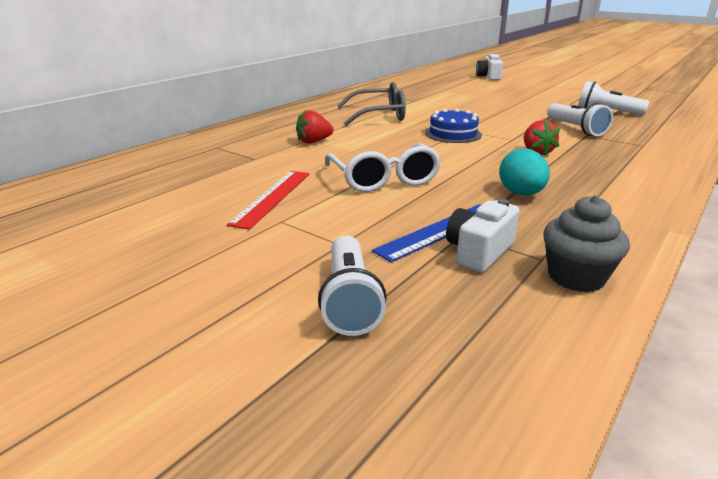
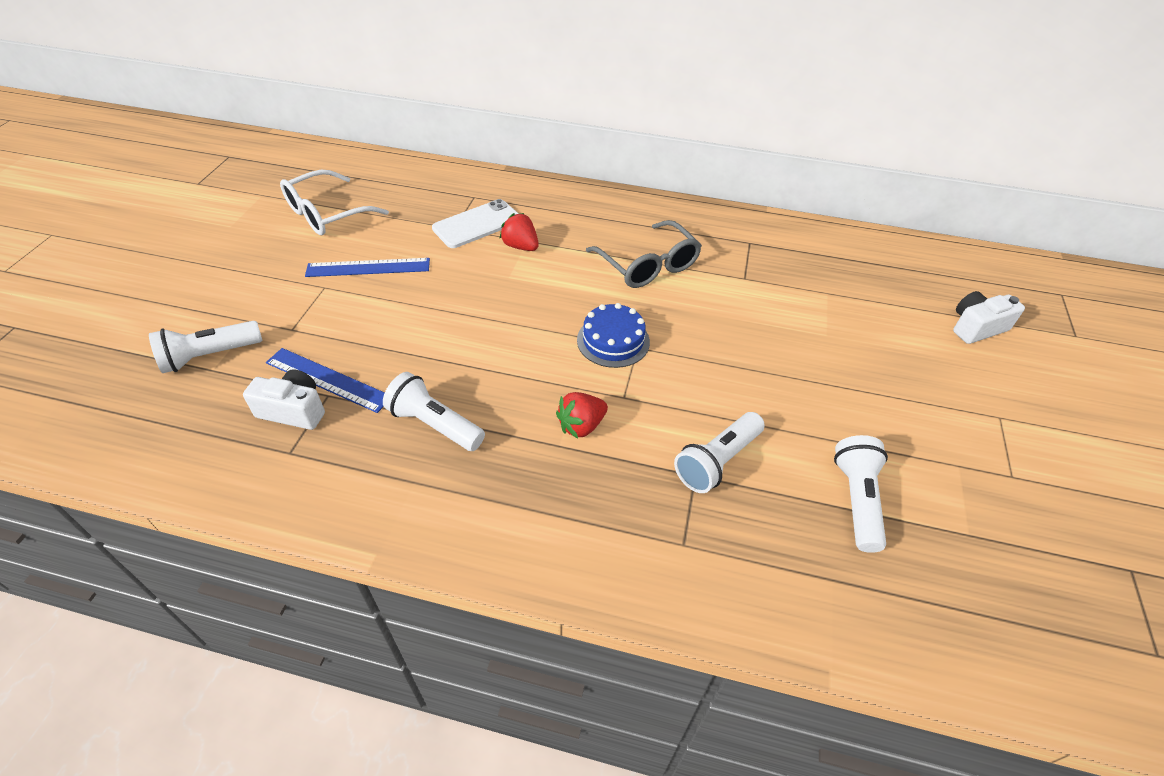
camera: 65 degrees right, 20 degrees up
(262, 150) = (477, 224): none -> white phone
(272, 197) = (368, 267): red ruler -> blue ruler
(383, 179) = (436, 319): white glasses -> white glasses (327, 214)
(521, 194) = (435, 424): turquoise egg -> white flashlight
(576, 277) = (260, 477): grey cupcake -> none

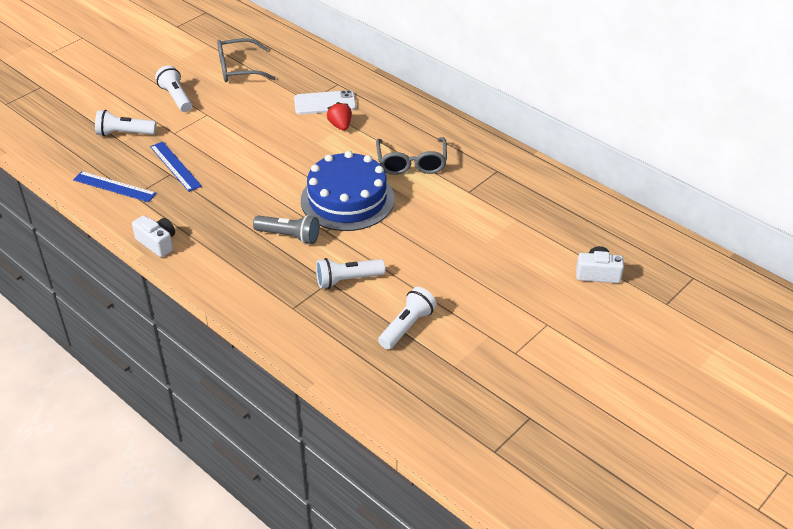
camera: 30 degrees right, 5 degrees down
(293, 410) = (148, 176): white camera -> white camera (157, 243)
(327, 214) = (239, 69): white glasses -> grey glasses
(368, 267) = (239, 110): blue ruler -> blue ruler (114, 186)
(435, 424) = (213, 207): white flashlight -> white flashlight (176, 97)
(581, 426) = (289, 236): red strawberry -> grey flashlight
(613, 341) = (347, 199): blue cake -> blue cake, size x1.89

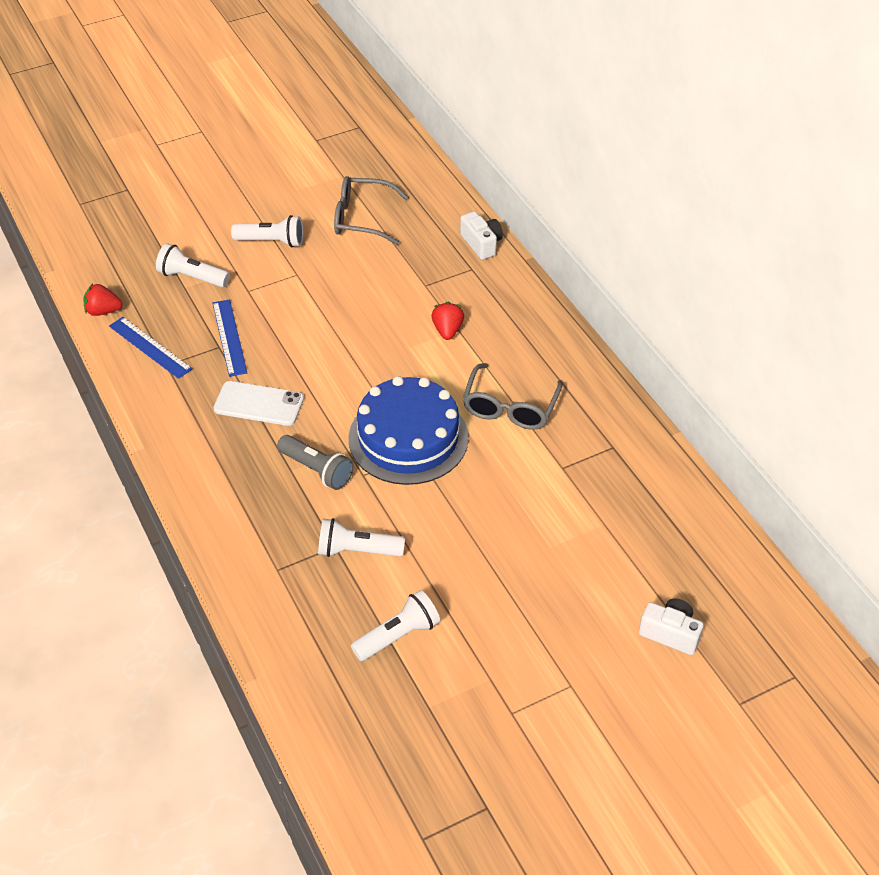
camera: 20 degrees right, 5 degrees up
(63, 171) = (103, 311): none -> red strawberry
(157, 243) = (164, 437): white camera -> white camera (481, 244)
(176, 97) = (271, 242): white flashlight -> white flashlight turned 105 degrees clockwise
(325, 103) = (443, 293): white phone -> white phone (259, 404)

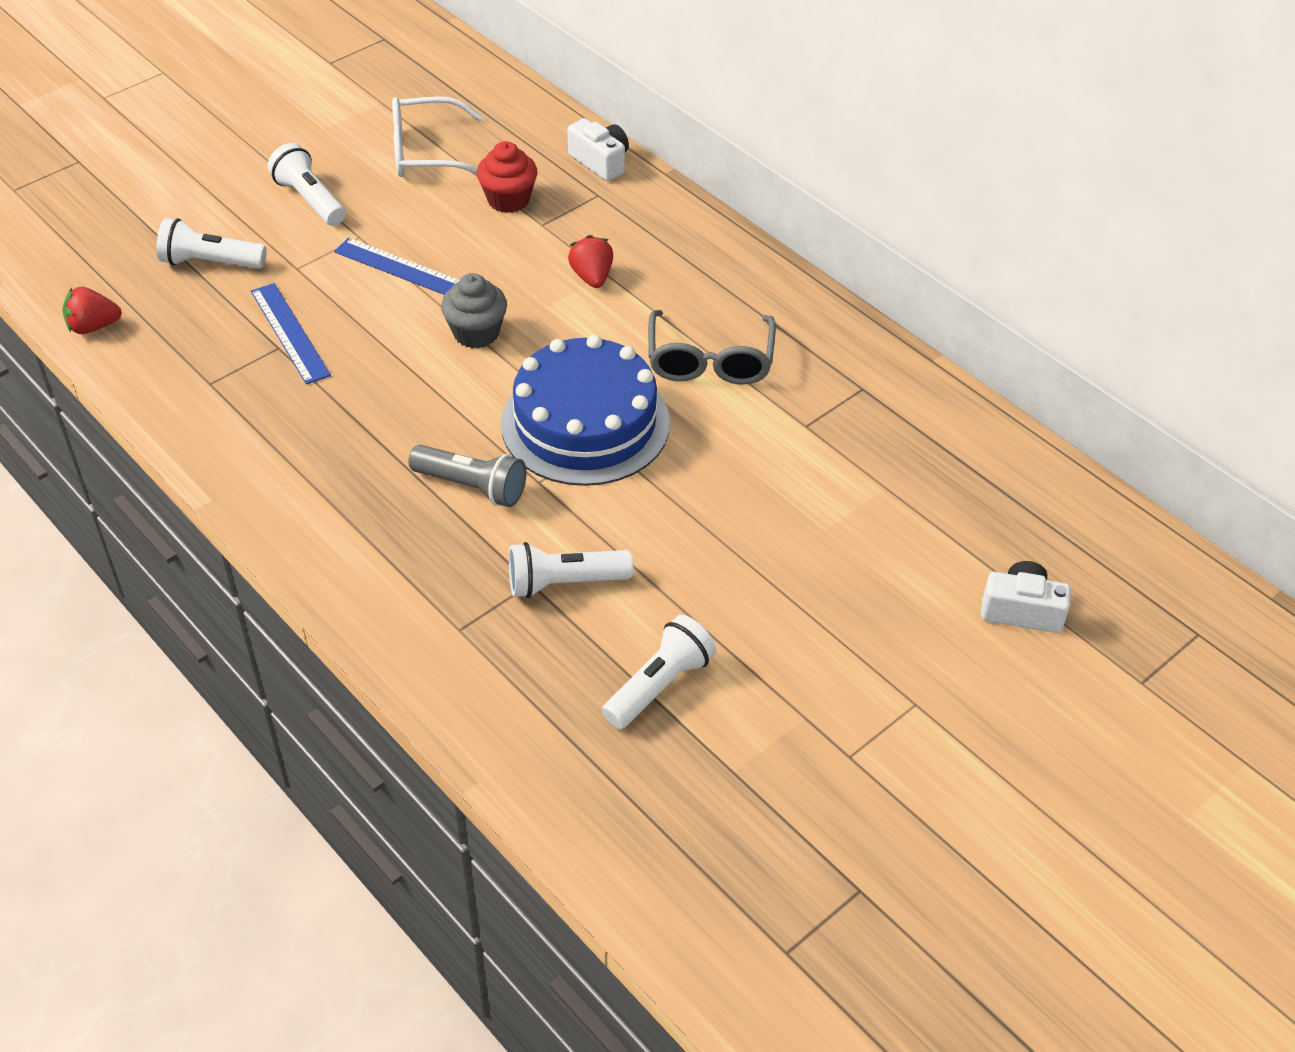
camera: 15 degrees left, 0 degrees up
(150, 347) = (178, 364): blue ruler -> blue ruler (402, 269)
(259, 404) = (361, 414): white phone -> none
(271, 242) = (310, 200): white flashlight -> white flashlight turned 120 degrees counterclockwise
(354, 359) = (476, 333): none -> grey cupcake
(362, 218) = (427, 153): grey glasses -> white glasses
(407, 263) = (508, 200): none -> red cupcake

